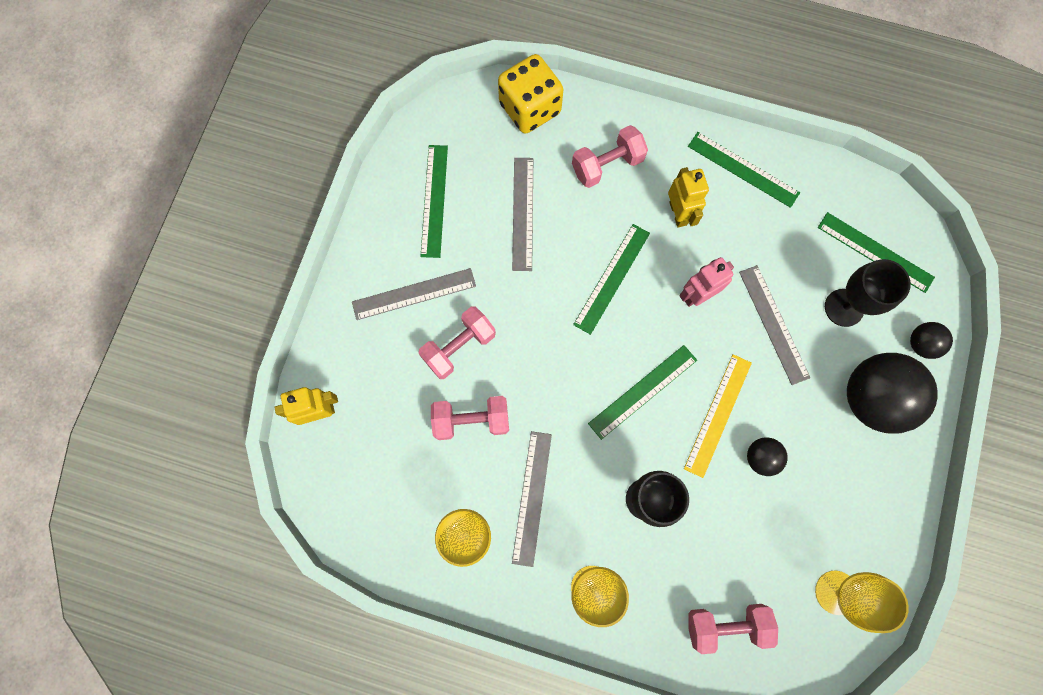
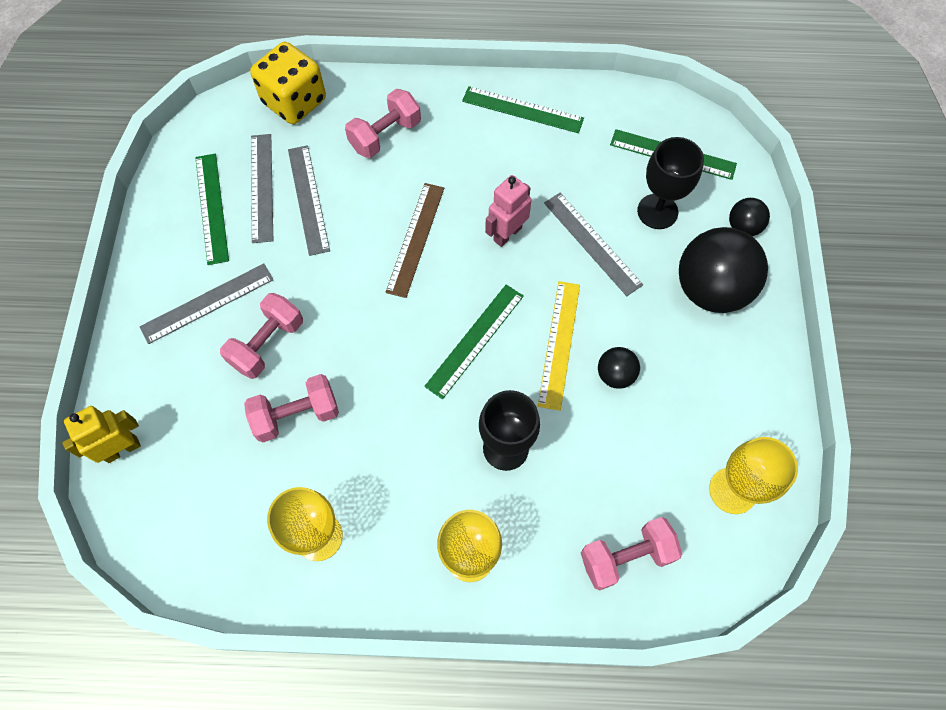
camera: 15 degrees left, 10 degrees down
(532, 497) = (381, 478): grey ruler -> grey ruler (262, 187)
(612, 278) = (416, 239): green ruler -> brown ruler
(678, 213) = (468, 163): yellow robot -> none

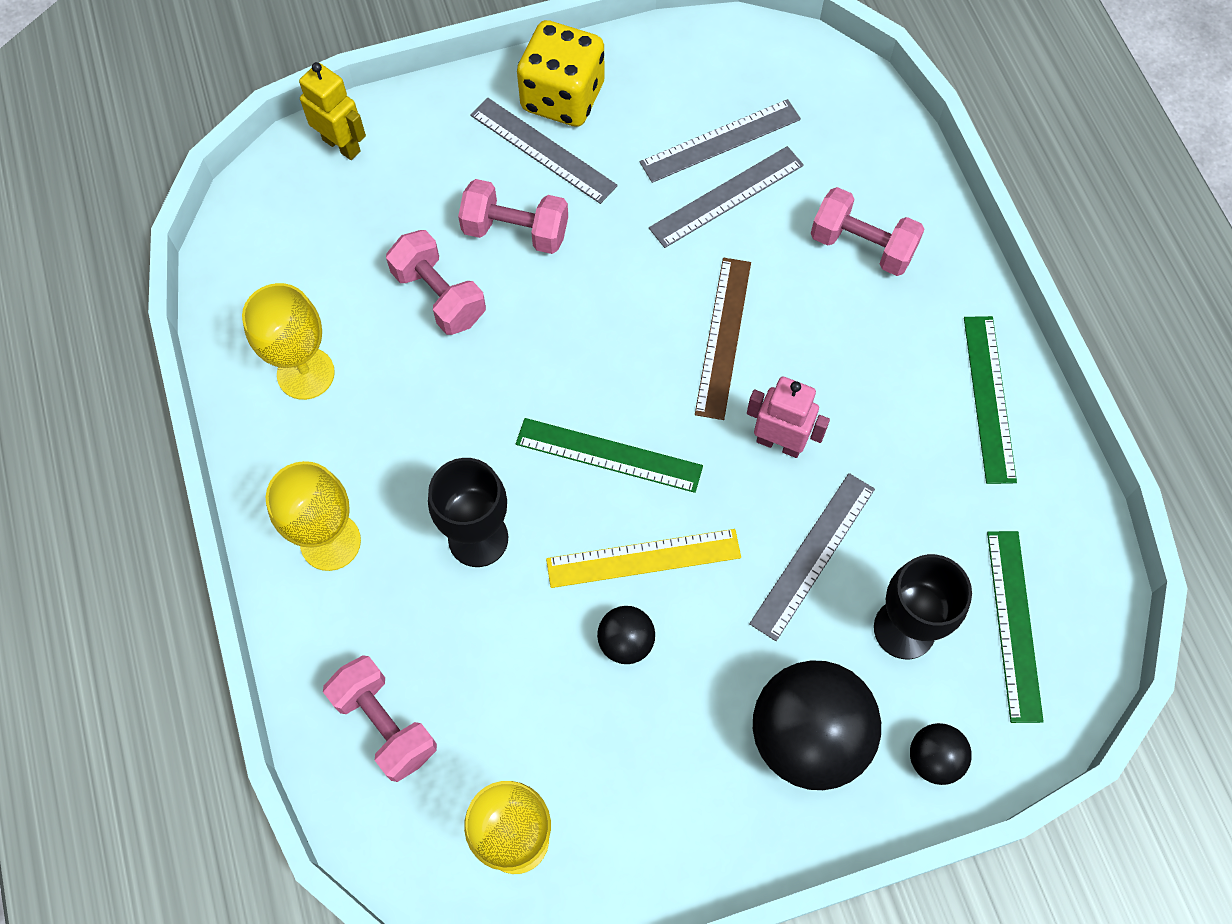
camera: 70 degrees right, 0 degrees up
(212, 208) = (668, 102): green ruler -> none
(294, 102) = (862, 125): yellow dice -> yellow dice (563, 97)
(416, 239) = (723, 337): brown ruler -> brown ruler turned 75 degrees counterclockwise

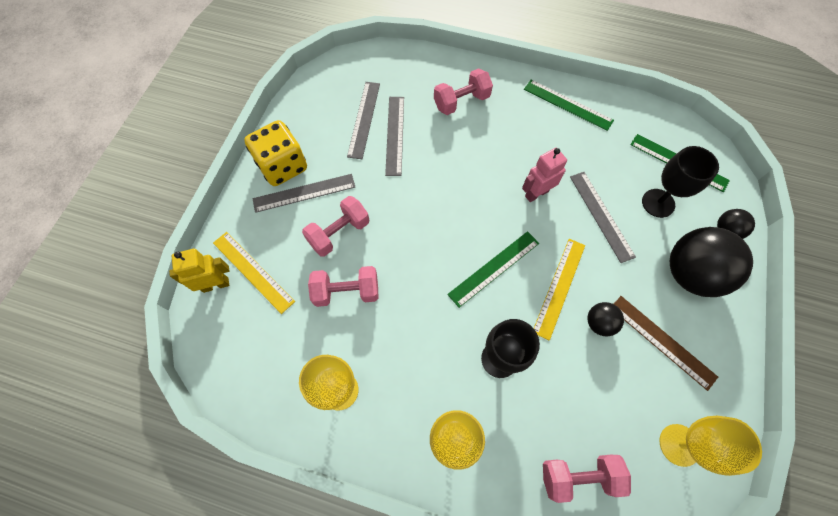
camera: 55 degrees left, 0 degrees up
(388, 172) = (253, 271): none -> yellow ruler
(723, 337) = (466, 181): brown ruler -> brown ruler (662, 341)

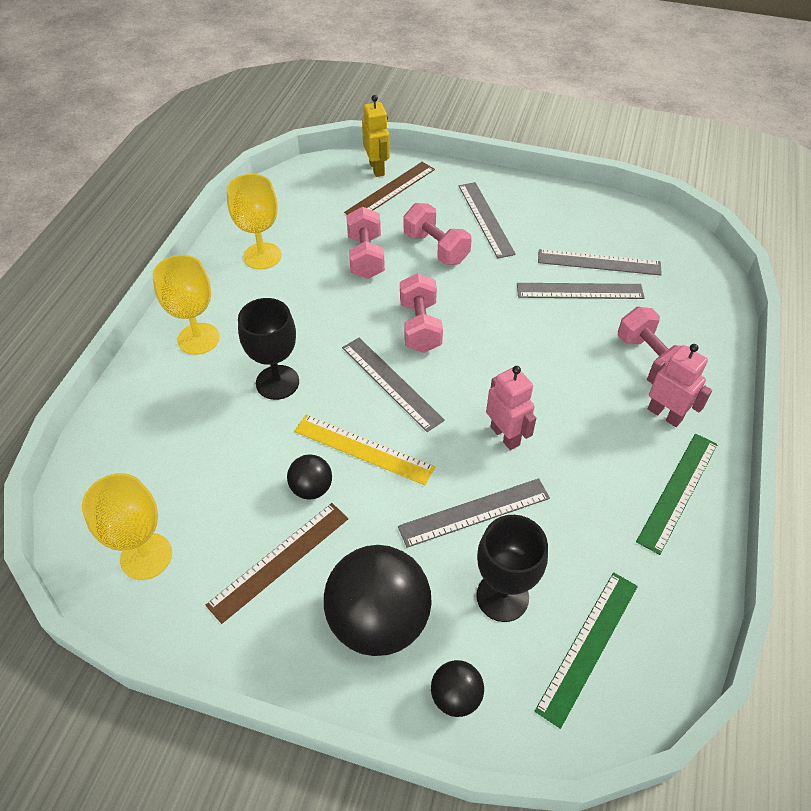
camera: 90 degrees right, 15 degrees down
(253, 271) = (390, 190): yellow ruler -> brown ruler
(283, 166) = (519, 201): yellow dice -> none
(494, 268) = (391, 383): green ruler -> grey ruler
(509, 102) = (664, 414): none -> pink robot
(578, 476) = (137, 445): pink dumbbell -> pink dumbbell (420, 326)

